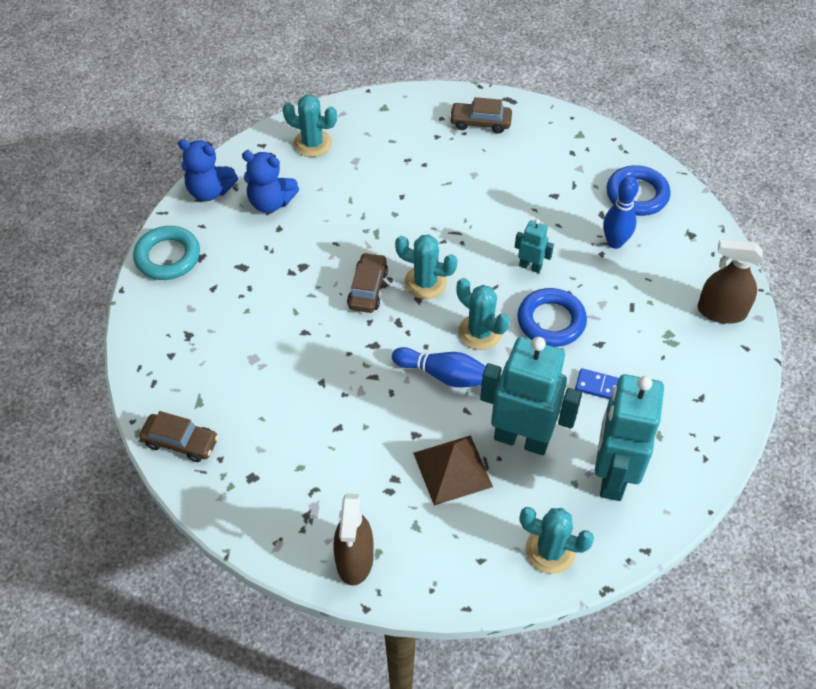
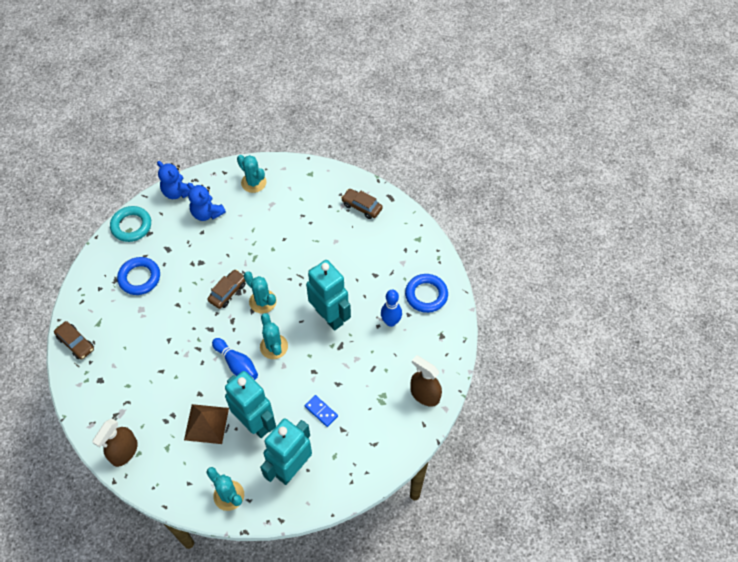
camera: 25 degrees right, 5 degrees up
(530, 266) = (330, 316): turquoise robot -> turquoise robot, size x2.20
(551, 321) = (319, 357): blue ring -> blue ring (139, 278)

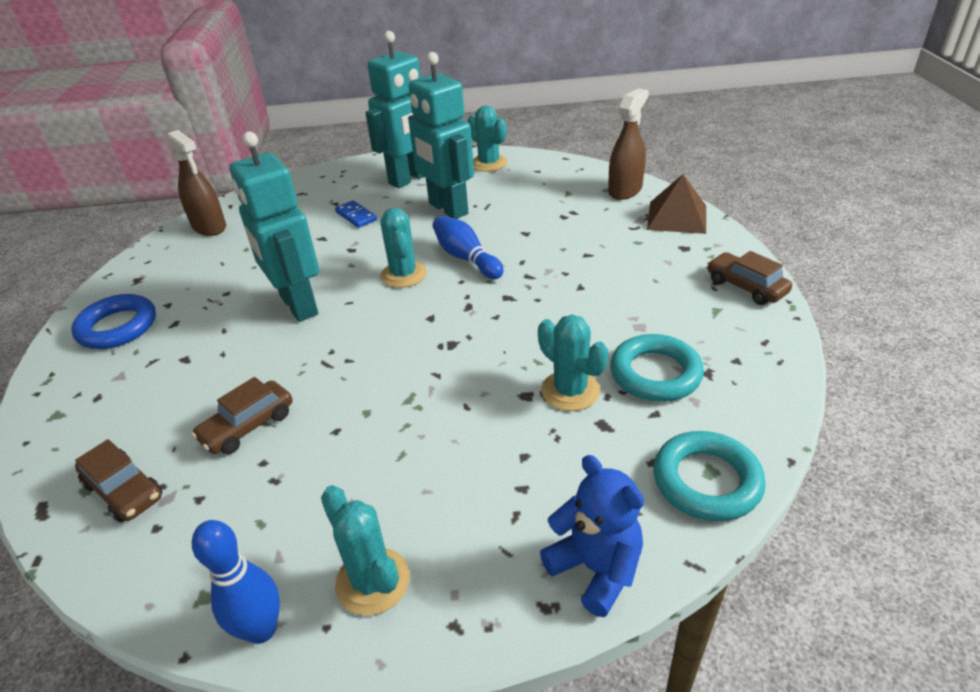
camera: 170 degrees left, 20 degrees down
(139, 278) = (655, 374): blue ring -> turquoise ring
(206, 424) = (515, 209): brown pyramid -> brown pyramid (677, 217)
(207, 213) = (510, 501): blue teddy bear -> none
(228, 292) = (472, 344): brown car -> brown car (248, 426)
(262, 301) = (408, 329): turquoise cactus -> turquoise cactus (570, 391)
(391, 322) = (202, 296): blue bowling pin -> blue bowling pin (261, 629)

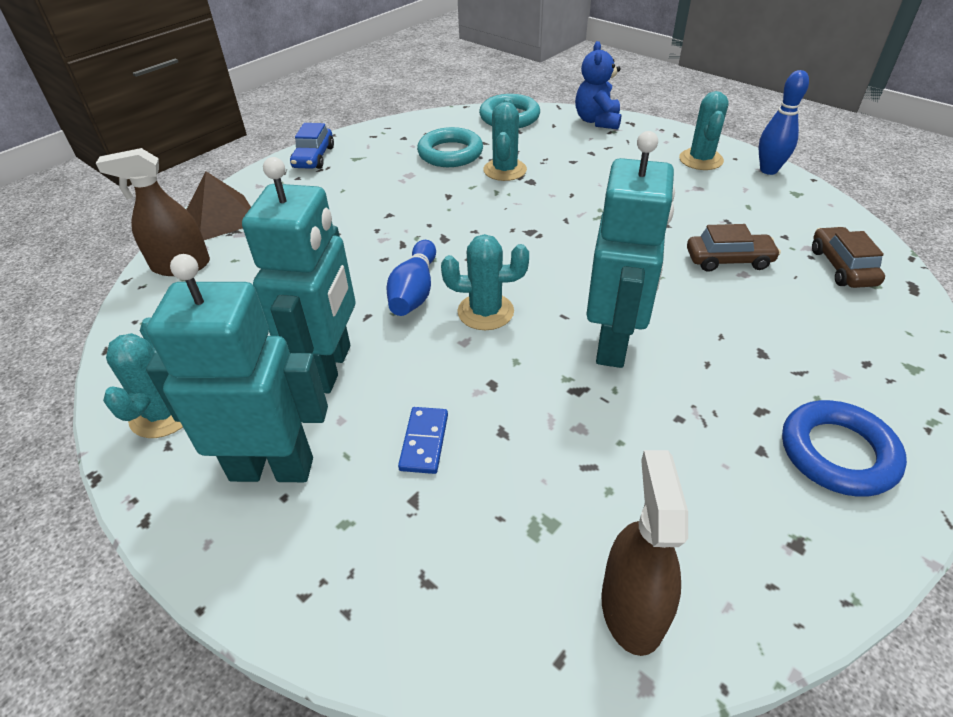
camera: 135 degrees left, 5 degrees up
(403, 274) = (485, 312): turquoise cactus -> turquoise cactus turned 60 degrees clockwise
(746, 287) = (314, 157): brown car -> blue car

